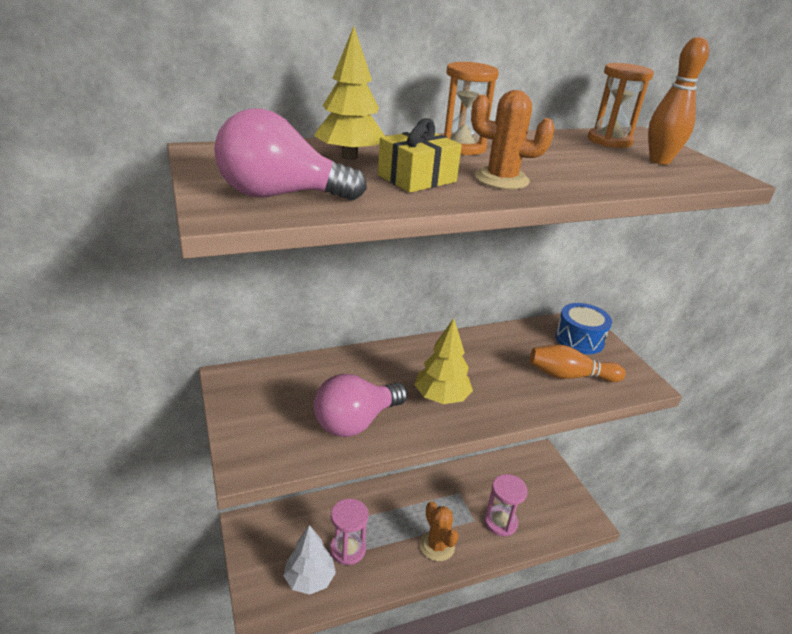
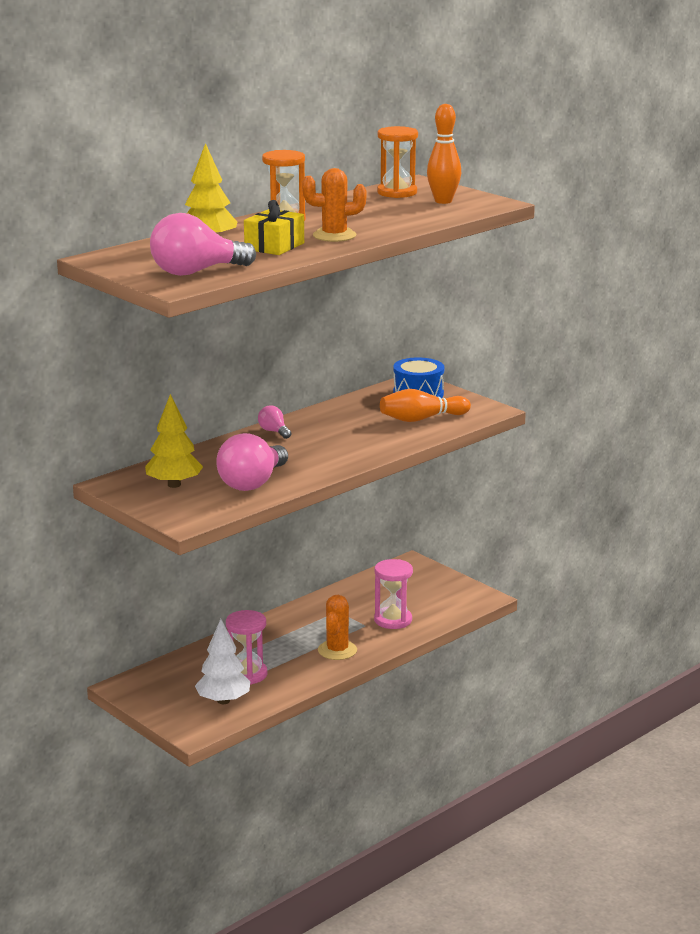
camera: 20 degrees left, 10 degrees down
(421, 351) = (274, 431): none -> pink light bulb
(437, 546) = (337, 650): orange cactus -> orange cactus turned 60 degrees clockwise
(441, 397) = (315, 455): yellow tree -> yellow tree (174, 485)

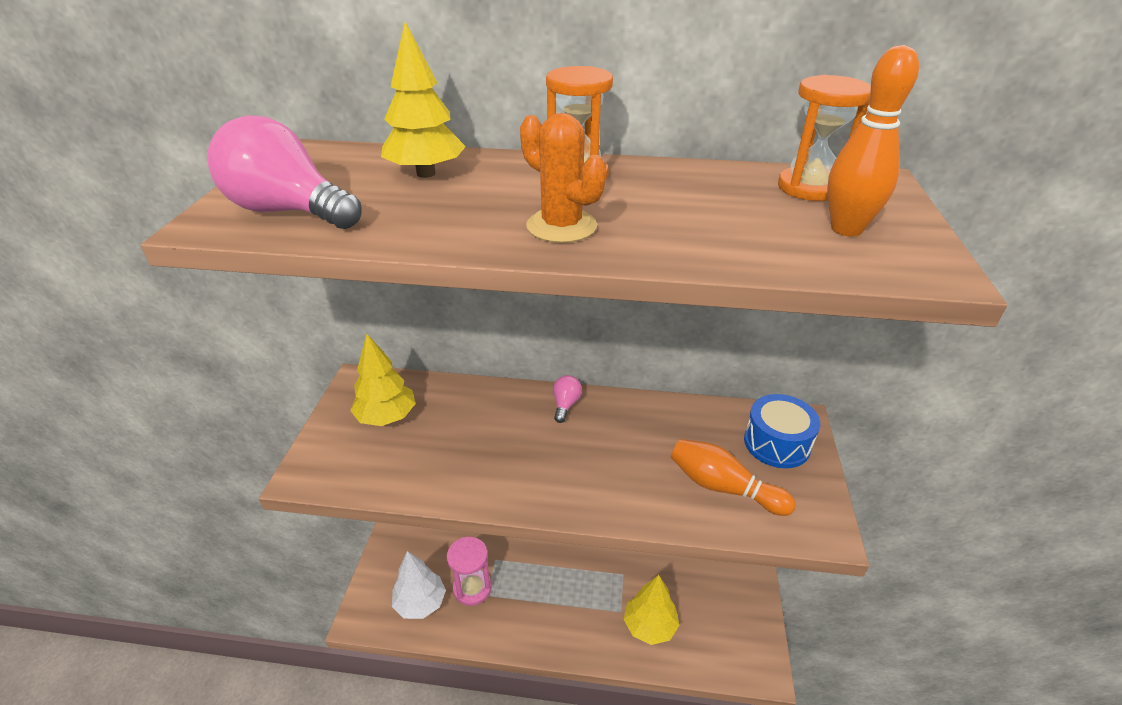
camera: 50 degrees right, 15 degrees up
(252, 483) = (434, 464): pink light bulb -> none
(274, 246) = (459, 211): yellow gift -> none
(337, 650) = (562, 623): orange cactus -> none
(393, 620) = (649, 626): pink hourglass -> yellow tree

